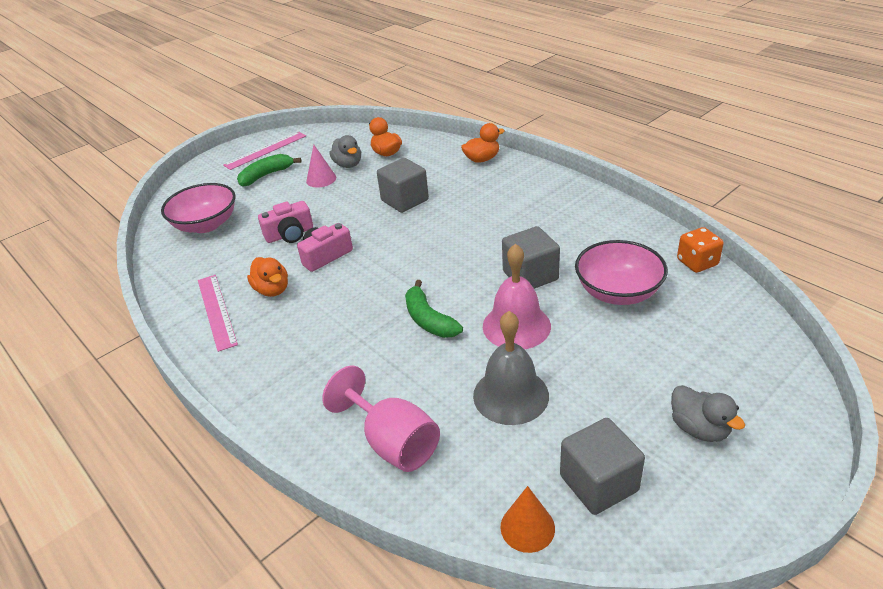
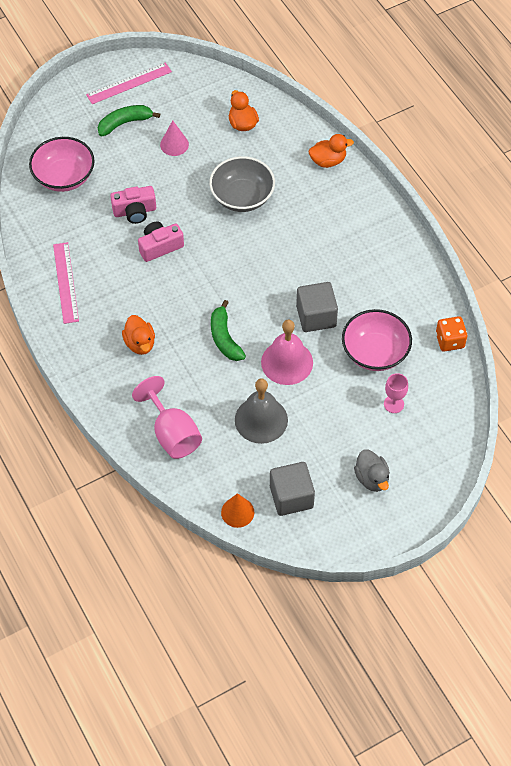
camera: 10 degrees right, 20 degrees up
(272, 290) = (111, 272): orange duck -> orange duck (140, 343)
(348, 164) = (203, 130): grey duck -> none
(405, 200) = (242, 197): grey cube -> grey bowl
(673, 337) = (393, 404): none -> pink goblet

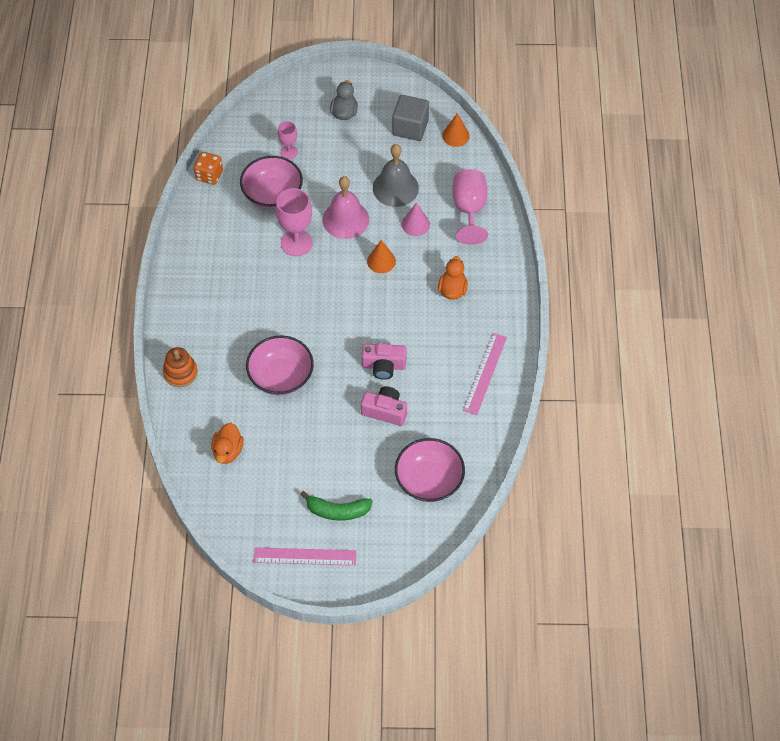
camera: 150 degrees left, 0 degrees up
(174, 144) = (306, 462): pink cone -> pink cone (415, 224)
(225, 338) = (381, 261): green banana -> orange cone
(242, 197) = (281, 376): grey bowl -> pink bowl
(316, 316) = (296, 243): grey cube -> pink goblet
(328, 161) = (180, 373): orange duck -> orange stacking toy

